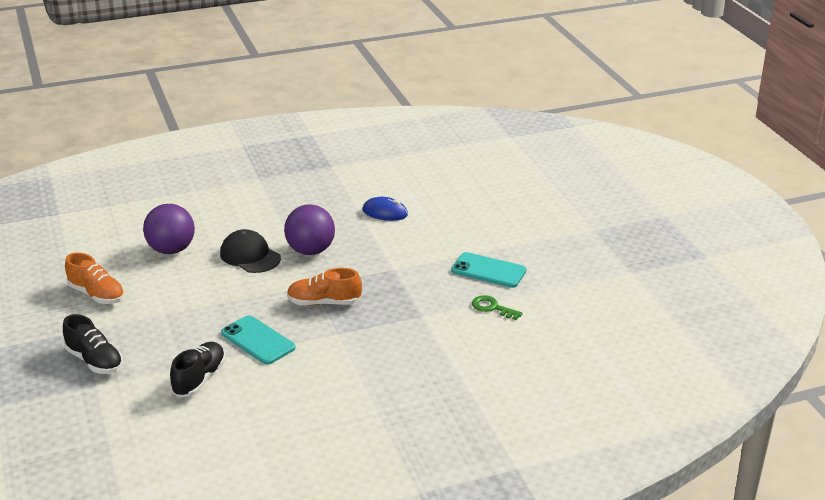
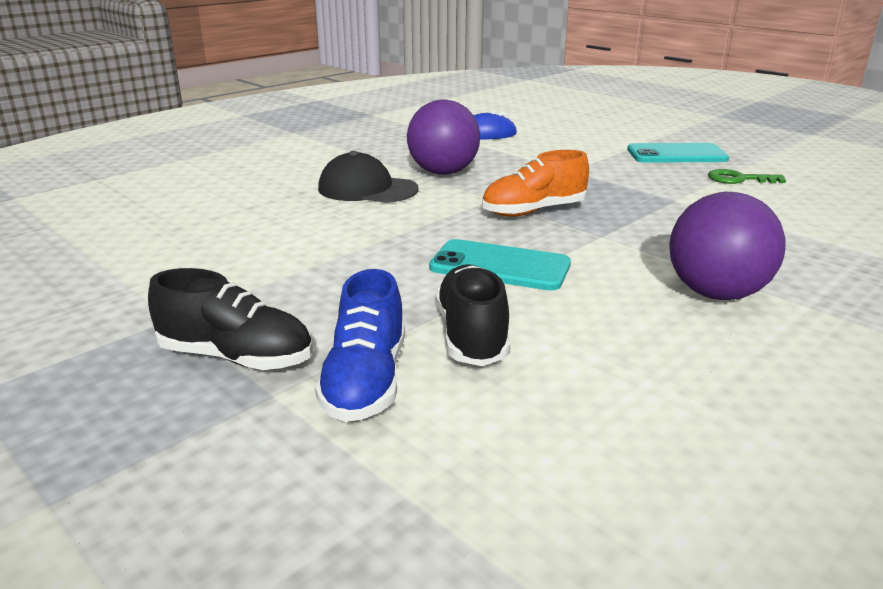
camera: 25 degrees left, 5 degrees down
(97, 294) = (158, 268): orange shoe -> none
(134, 389) = (366, 381): none -> blue shoe
(171, 250) = (241, 202): purple ball -> purple ball (716, 294)

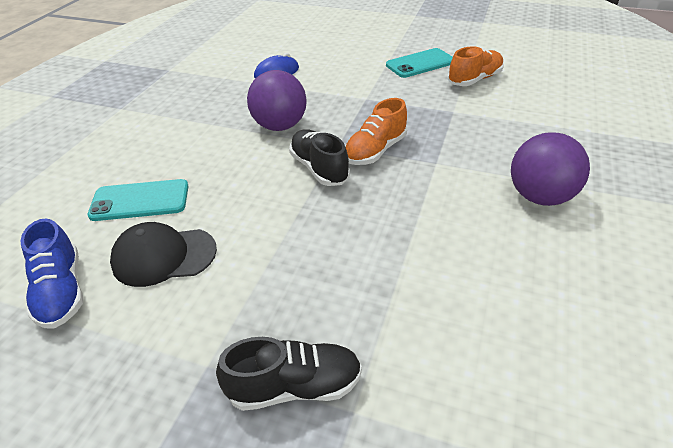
camera: 25 degrees left, 15 degrees up
(366, 381) = (403, 369): blue shoe -> blue shoe (61, 291)
(367, 189) = (237, 162): black cap -> black cap (164, 256)
(472, 335) = (433, 294): black shoe -> black shoe (319, 168)
(500, 266) = (397, 216): turquoise phone -> turquoise phone (140, 201)
(739, 179) = (474, 80): green key -> orange shoe

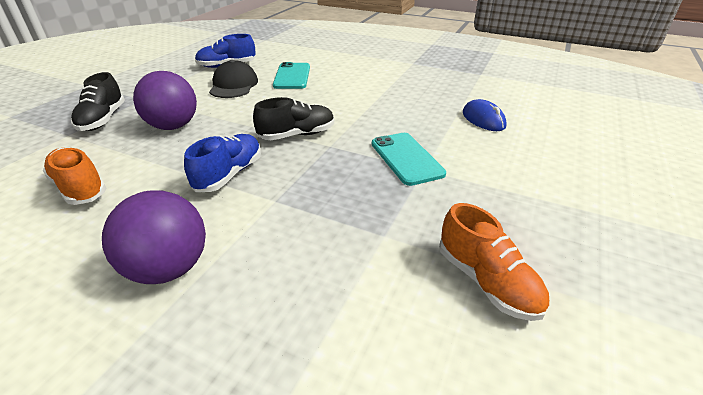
camera: 95 degrees right, 5 degrees down
(280, 126) = (372, 119): purple ball -> purple ball (173, 126)
(375, 151) = (312, 165): orange shoe -> orange shoe (80, 188)
(407, 198) = (229, 174): none -> blue shoe
(420, 63) = (536, 228): turquoise phone -> turquoise phone (406, 158)

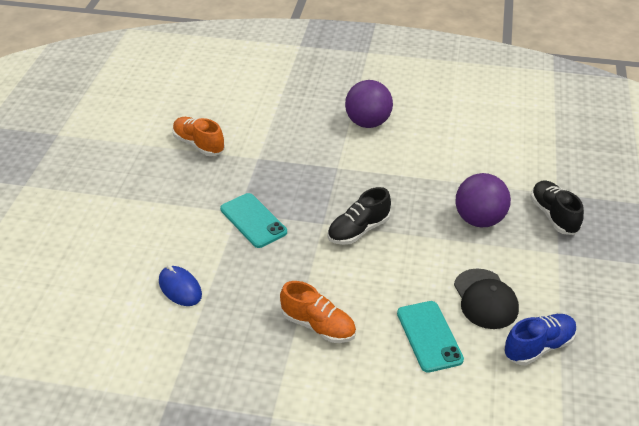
camera: 165 degrees right, 5 degrees up
(80, 188) = (476, 153): orange shoe -> orange shoe (318, 326)
(229, 174) = (384, 181): blue shoe -> none

